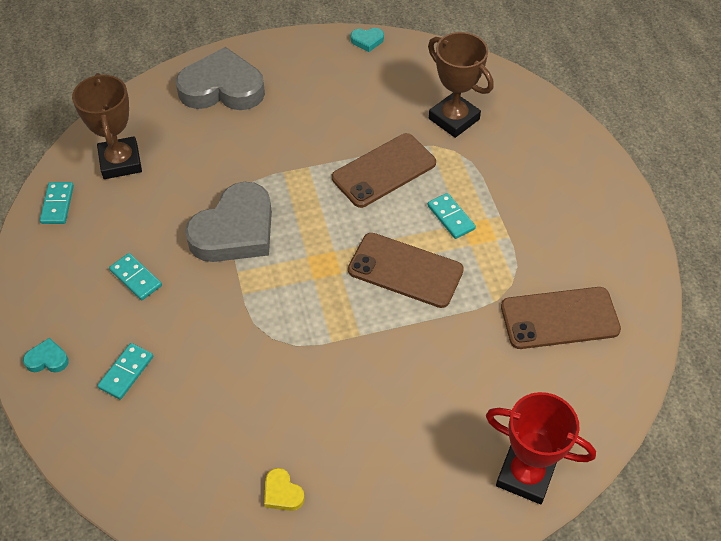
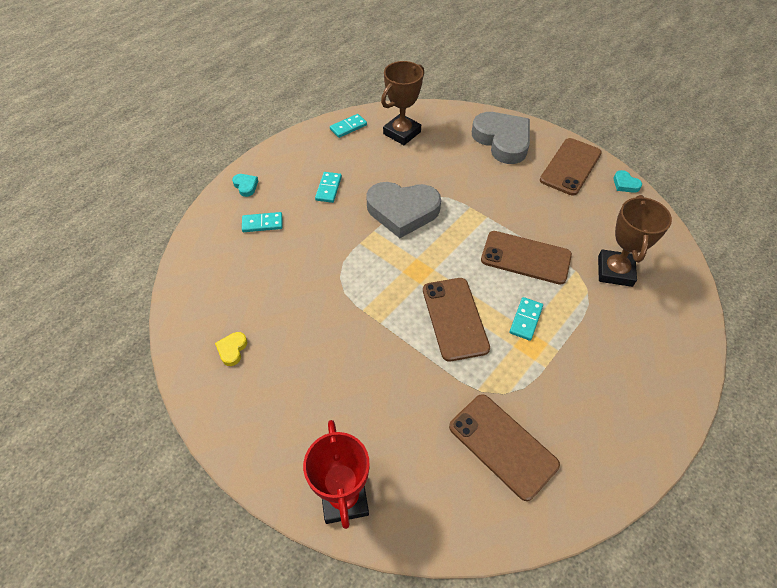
camera: 55 degrees right, 0 degrees up
(309, 62) = (570, 167): none -> brown phone

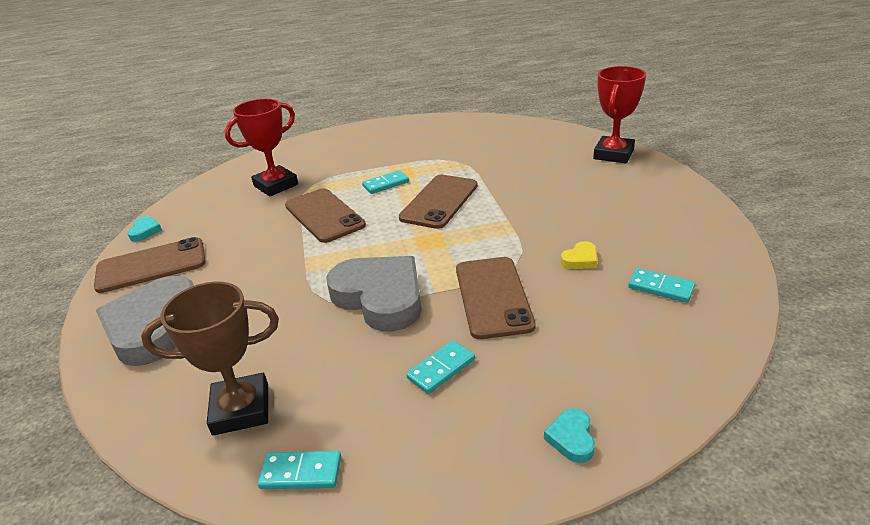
camera: 140 degrees left, 20 degrees down
(232, 350) = (673, 248): yellow heart -> yellow heart (580, 259)
(262, 223) = (575, 360): turquoise domino -> turquoise domino (660, 287)
(502, 445) = (484, 144): brown phone -> brown phone (493, 297)
(615, 271) = (276, 185): brown trophy -> red trophy

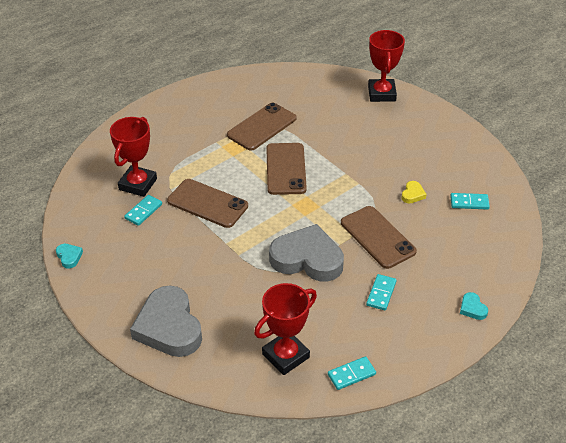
camera: 30 degrees left, 10 degrees up
(151, 265) = (111, 283): brown phone -> brown phone (262, 127)
(241, 409) = (285, 356): brown trophy -> red trophy
(386, 184) = (230, 161): turquoise domino -> turquoise domino (143, 211)

